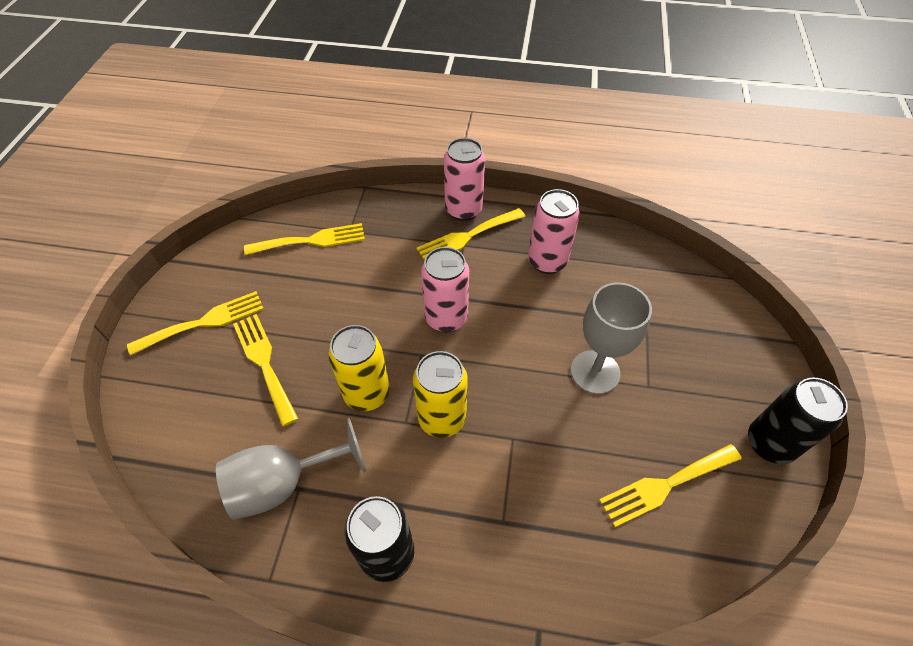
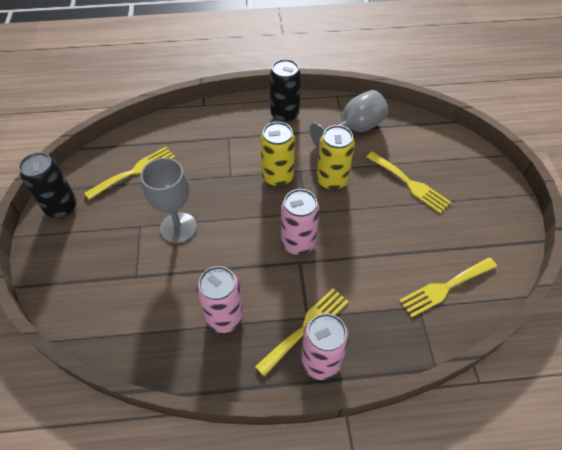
camera: 165 degrees right, 0 degrees up
(204, 322) = (472, 200): yellow fork -> none

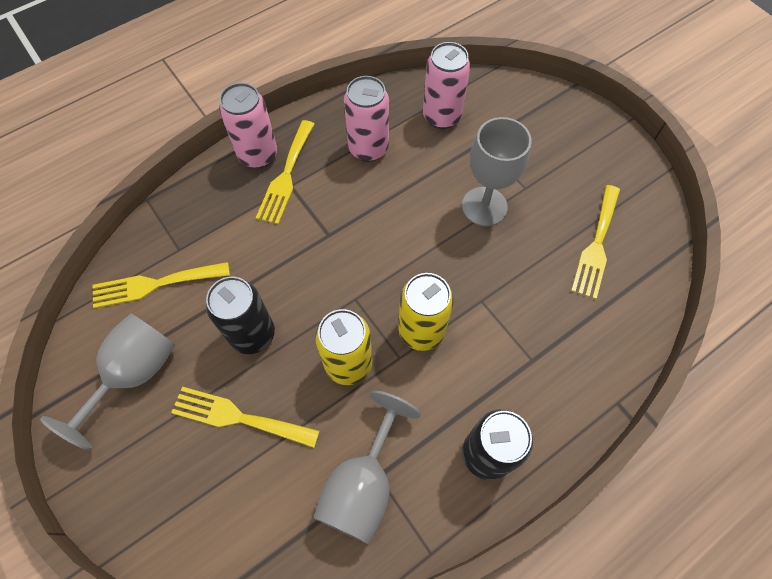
camera: 150 degrees right, 10 degrees up
(62, 207) = (624, 166): black can -> black can (252, 334)
(298, 243) = (342, 255): pink can -> pink can (441, 116)
(444, 288) = (154, 284): yellow fork -> yellow fork turned 135 degrees counterclockwise
(471, 234) = (134, 374): none -> grey goblet

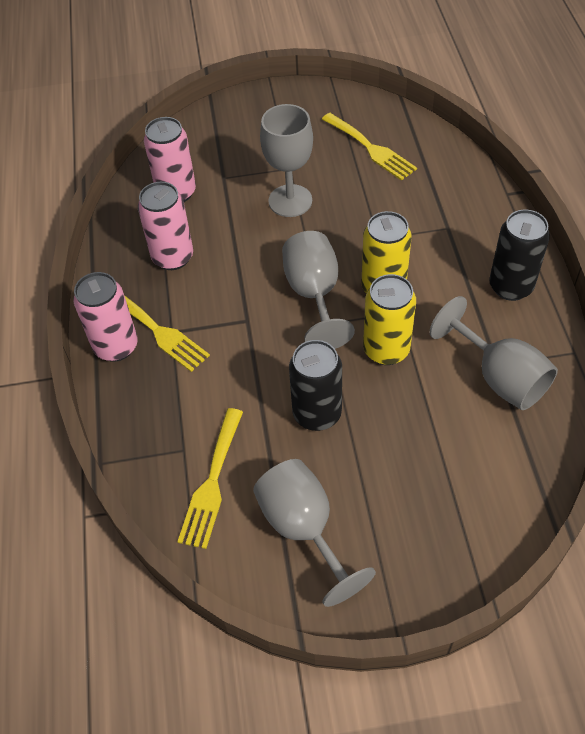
camera: 60 degrees left, 10 degrees down
(238, 417) = (394, 451): yellow fork -> none
(383, 275) = (314, 294): none -> grey goblet

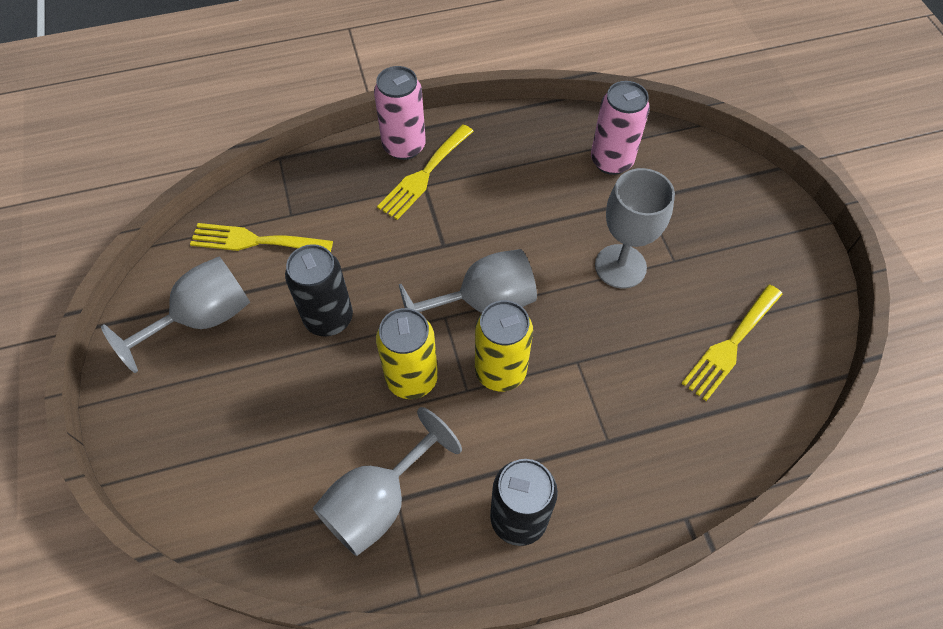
camera: 80 degrees right, 5 degrees up
(173, 257) = (519, 172): pink can -> none

